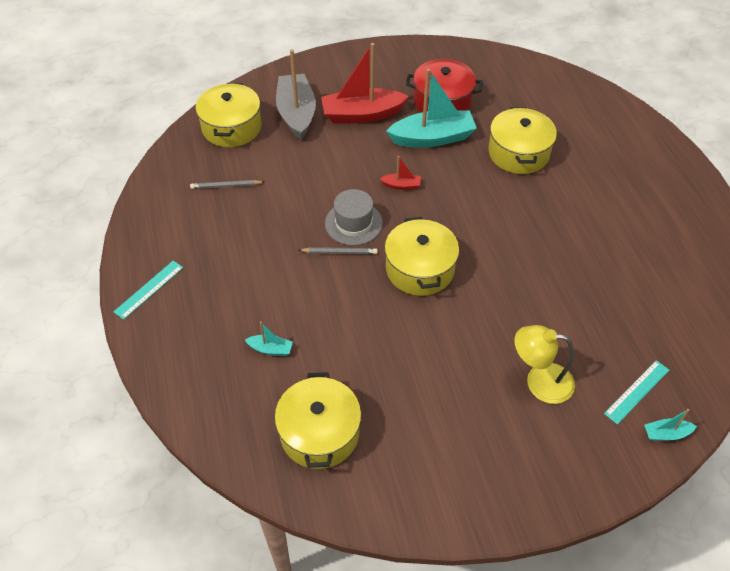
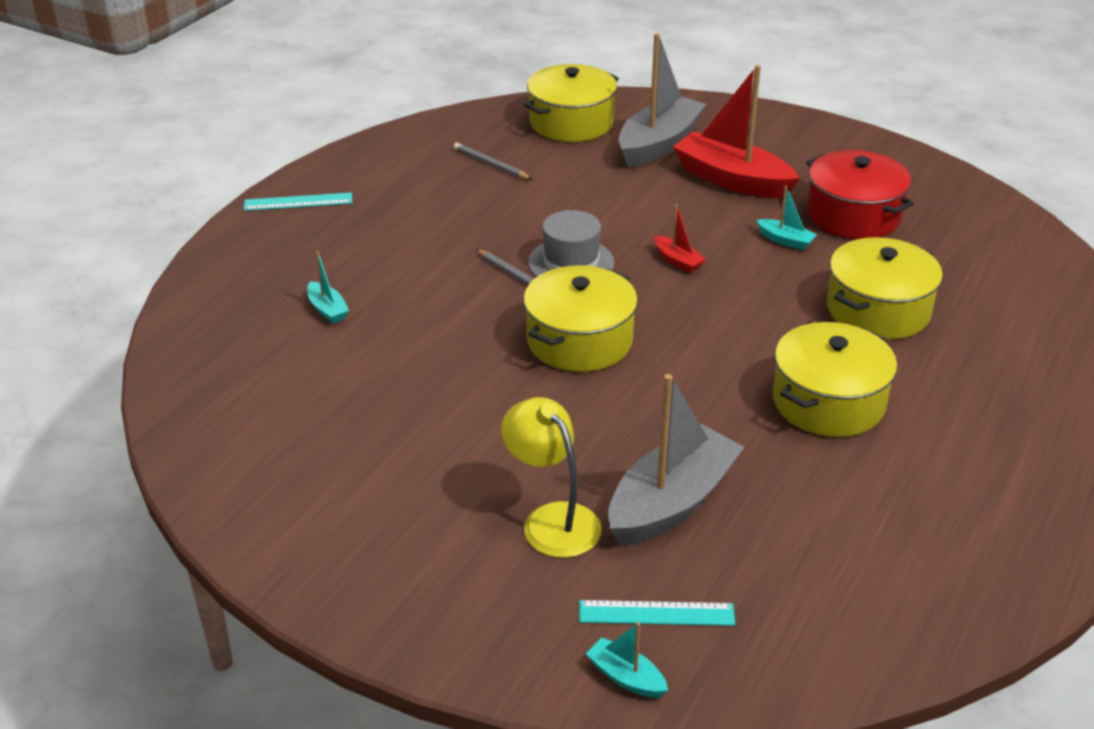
camera: 45 degrees right, 15 degrees down
(319, 433) = (265, 400): yellow pot -> yellow pot (828, 402)
(432, 138) = (785, 241): turquoise boat -> turquoise boat, size x0.44
(571, 329) = (671, 502): none -> grey boat

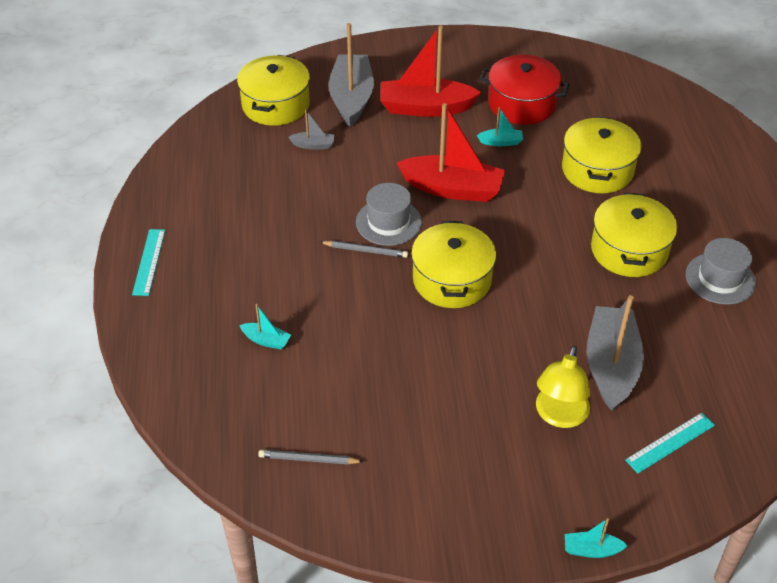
camera: 35 degrees left, 10 degrees up
(298, 202) = (149, 262): turquoise ruler -> turquoise ruler turned 45 degrees counterclockwise
(491, 164) = (255, 166): grey pencil -> grey pencil (308, 459)
(552, 520) = (559, 416): yellow lamp -> yellow lamp turned 90 degrees counterclockwise
(570, 169) = (313, 145): none -> grey boat
(626, 677) = (692, 492): turquoise boat -> turquoise boat (591, 550)
(677, 261) = (452, 189): red boat -> red boat, size x2.26
(920, 481) = (720, 278): none -> grey hat

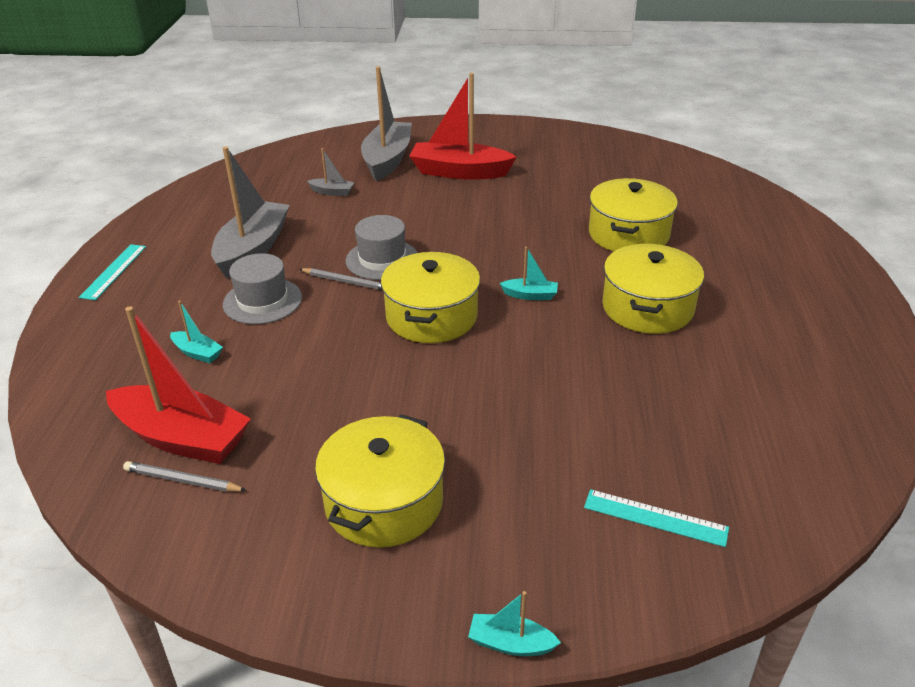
camera: 10 degrees right, 10 degrees down
(275, 105) = (310, 160): yellow pot -> yellow pot (384, 502)
(452, 189) = (463, 237): red boat -> red boat (182, 438)
(501, 142) = (529, 204): turquoise boat -> turquoise boat (530, 295)
(522, 104) = (561, 176): red pot -> none
(559, 416) = (515, 469): yellow lamp -> none
(611, 366) = (596, 421): grey boat -> grey boat (253, 250)
(670, 443) = (655, 518): turquoise ruler -> turquoise ruler turned 45 degrees clockwise
(720, 278) = (754, 345): grey hat -> grey hat (262, 301)

